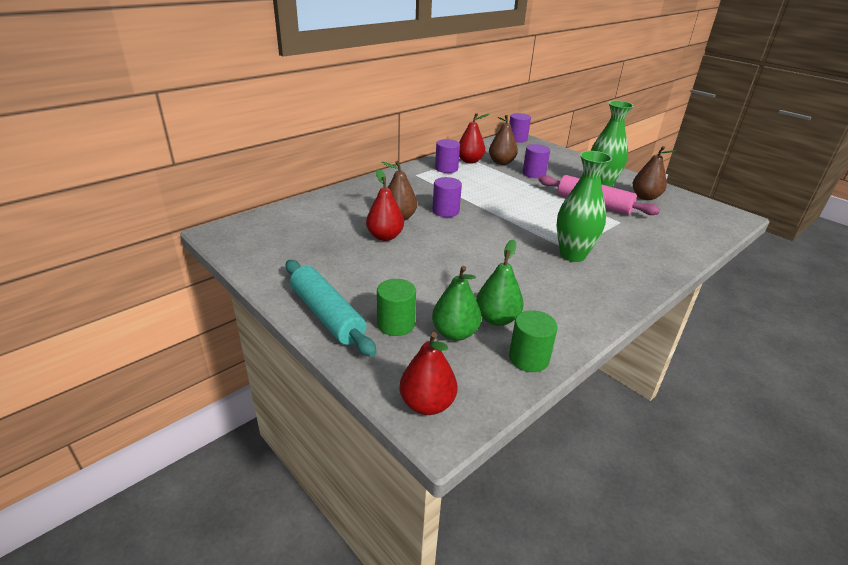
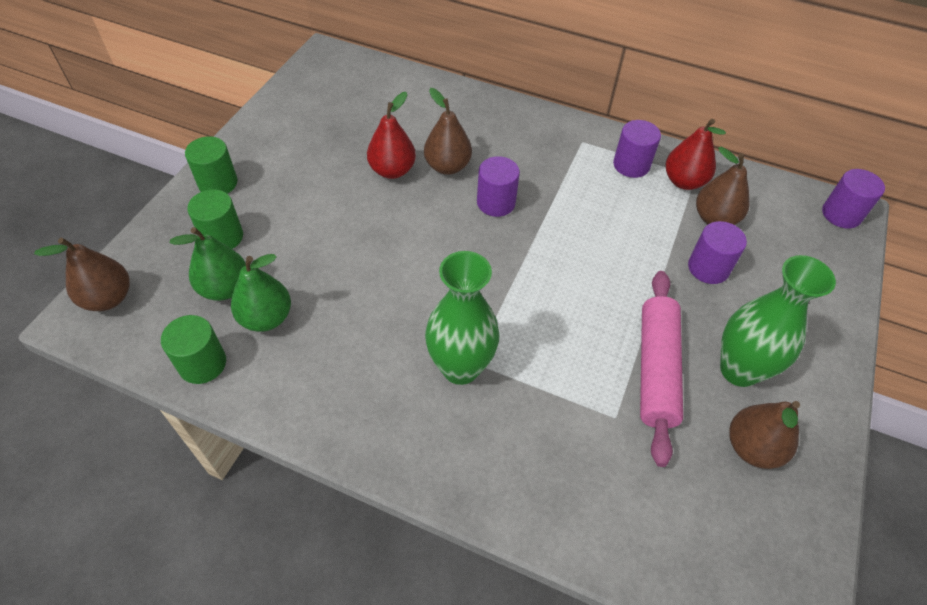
camera: 65 degrees right, 20 degrees up
(327, 315) = (218, 183): turquoise rolling pin -> green cylinder
(427, 404) = (108, 298): red pear -> brown pear

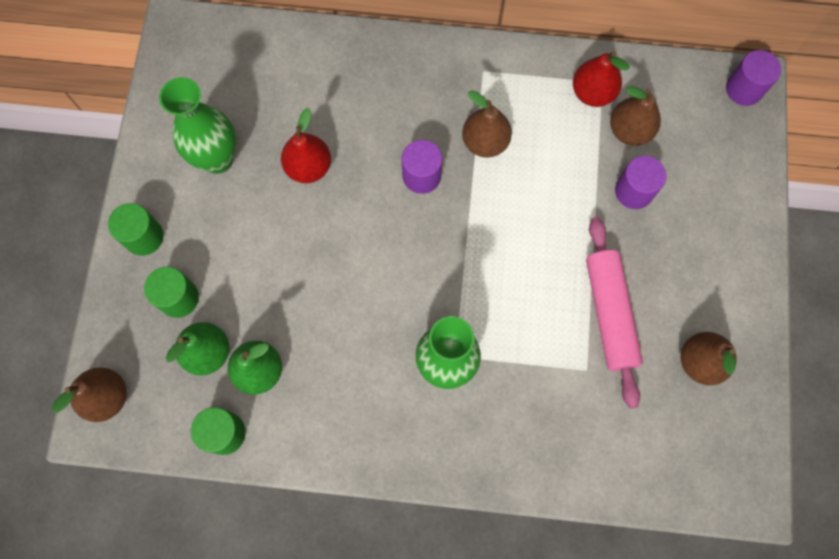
camera: 15 degrees left, 20 degrees up
(447, 166) = (361, 145): brown pear -> brown pear (485, 142)
(631, 165) = (538, 87): purple cylinder -> none
(739, 370) = (678, 291): green vase -> green vase (217, 159)

